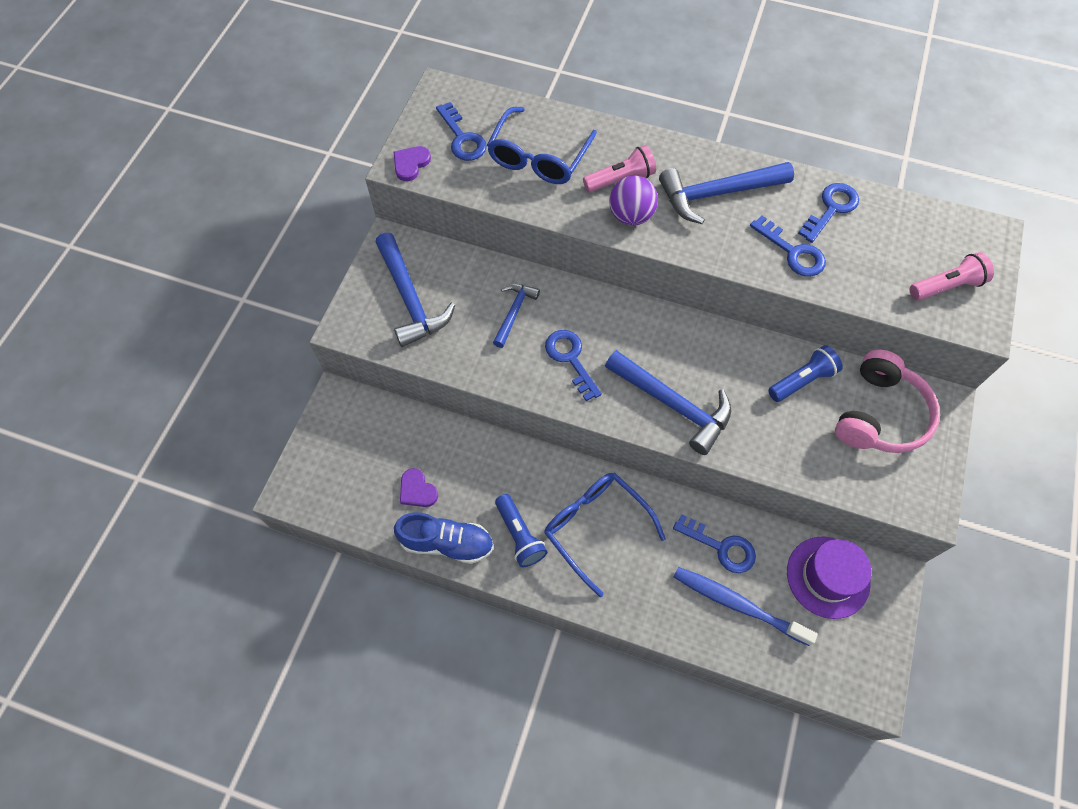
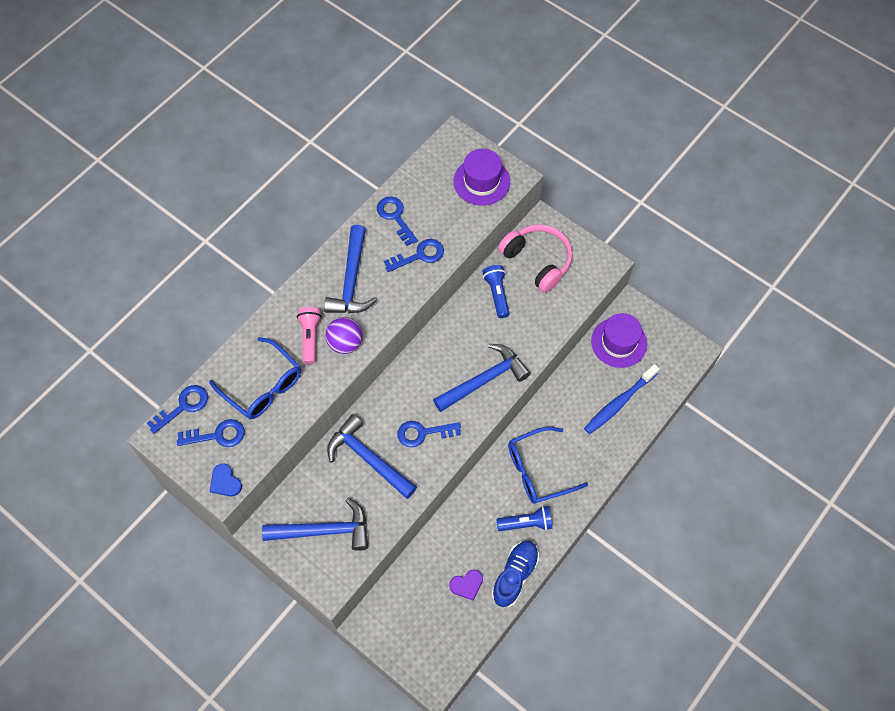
camera: 70 degrees left, 0 degrees up
(411, 164) = (225, 482): purple heart -> blue heart
(514, 312) = (368, 458): blue hammer -> blue hammer, size x1.73
(721, 547) = (578, 396): blue key -> blue key (183, 406)
(946, 286) = (481, 181): pink flashlight -> purple hat

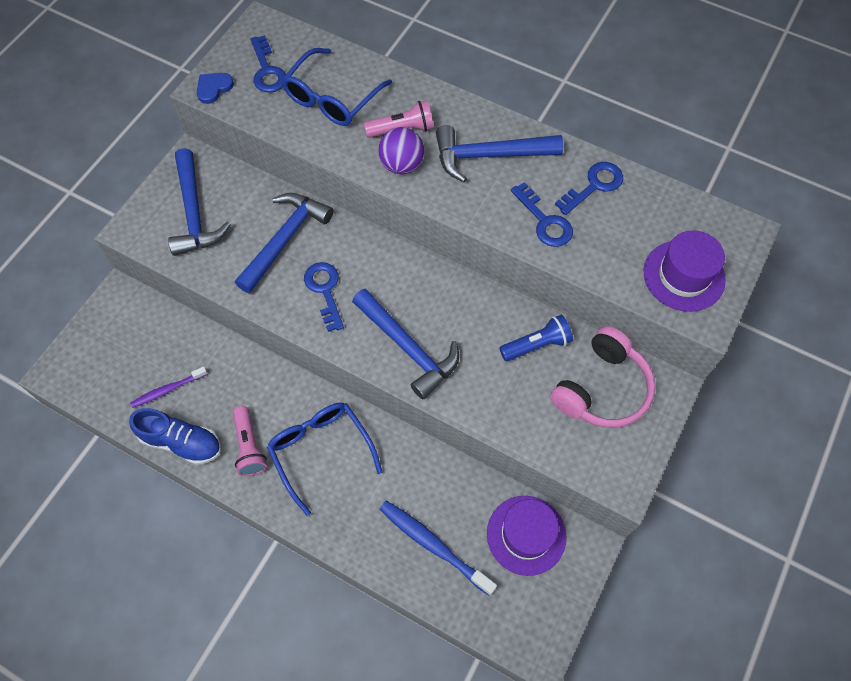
camera: 80 degrees right, 0 degrees up
(183, 406) = (297, 36): blue key -> none
(467, 585) = (168, 390): purple heart -> purple toothbrush
(526, 523) = (249, 446): blue flashlight -> pink flashlight

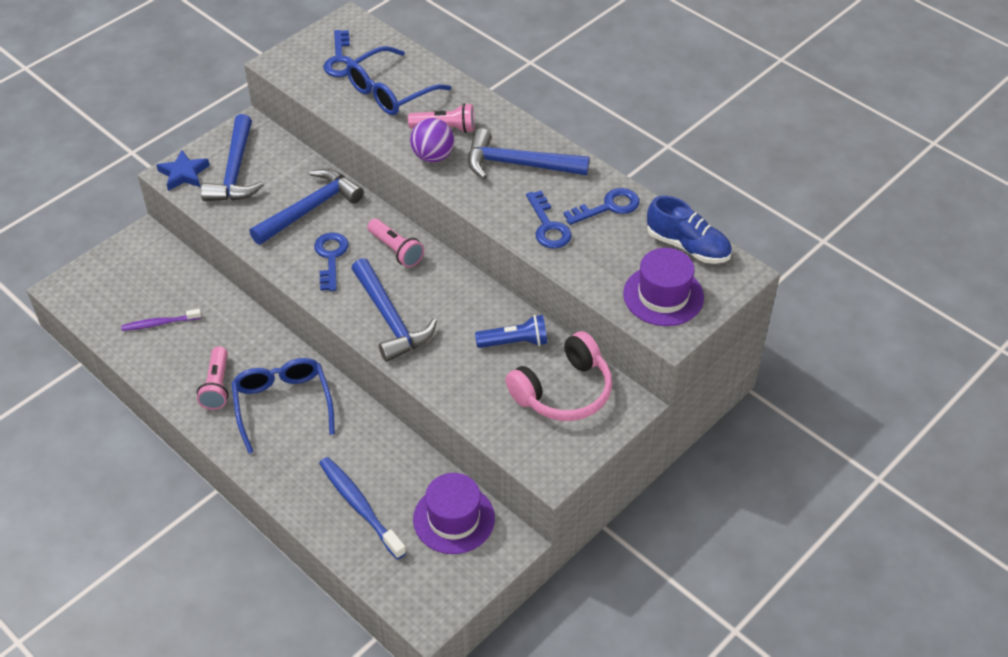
camera: 15 degrees right, 15 degrees down
(142, 227) = (184, 174): none -> blue star
(182, 442) = (156, 369): blue shoe -> blue shoe (688, 246)
(213, 88) = (286, 65): blue heart -> none
(386, 268) = (396, 250): none -> pink flashlight

